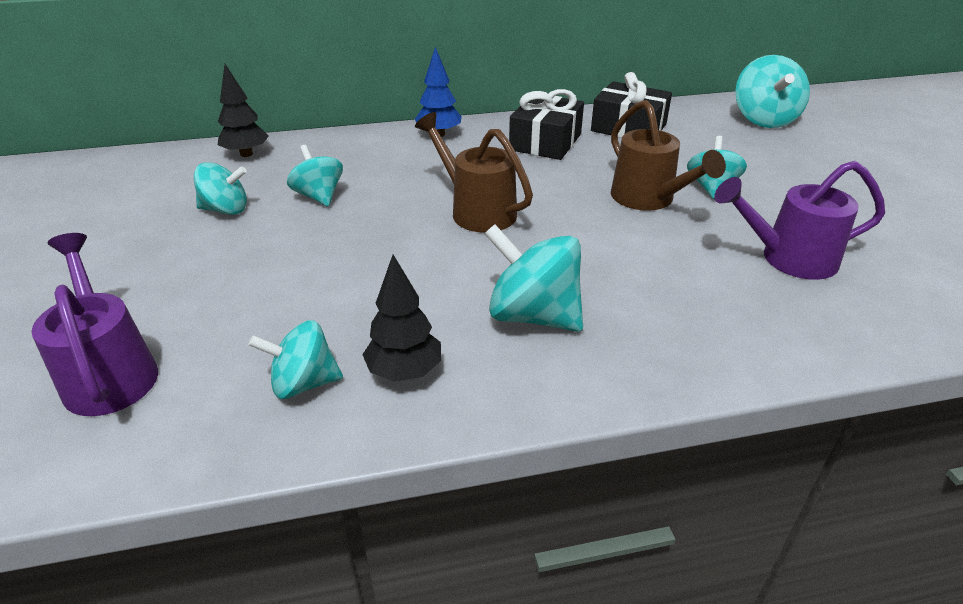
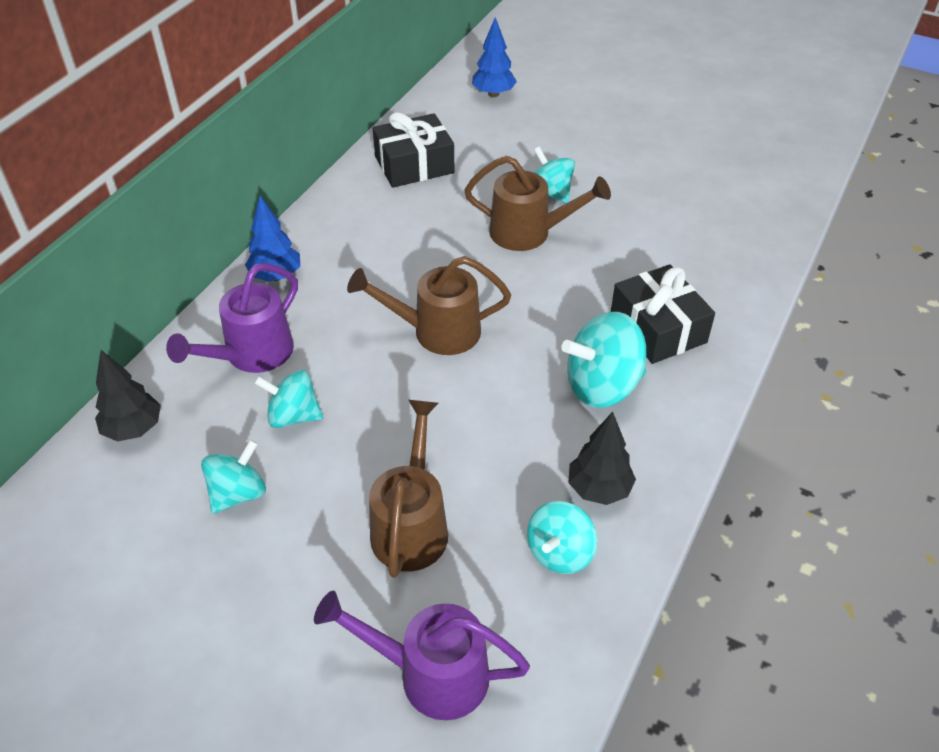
camera: 50 degrees left, 10 degrees up
(263, 290) = (412, 525): none -> brown watering can
(545, 142) = (376, 224): black gift -> black gift (658, 328)
(764, 120) = (493, 94): turquoise spinning top -> blue tree
(788, 259) = (665, 226): purple watering can -> purple watering can (251, 355)

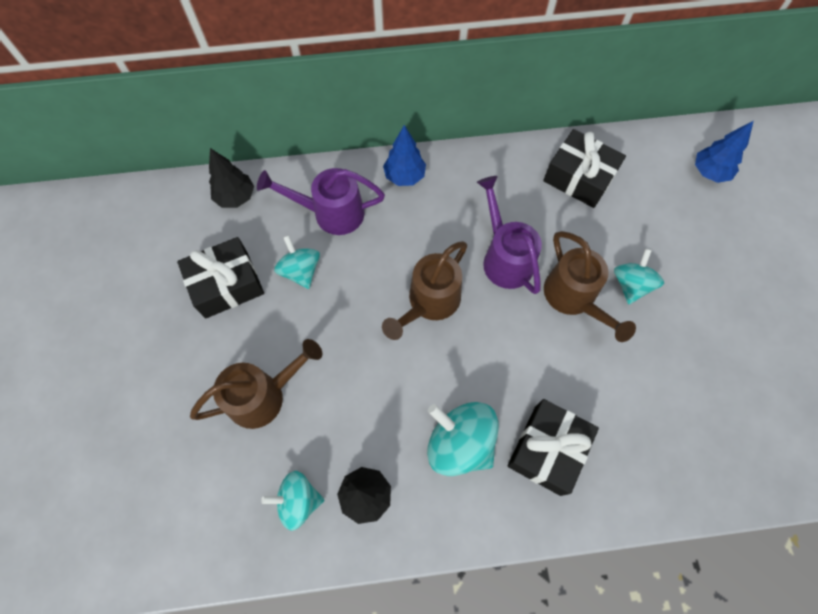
camera: 55 degrees right, 20 degrees up
(238, 493) = (226, 285): turquoise spinning top -> black gift
(430, 674) = (169, 477): purple watering can -> purple watering can (504, 257)
(436, 331) = (429, 303): brown watering can -> brown watering can turned 105 degrees counterclockwise

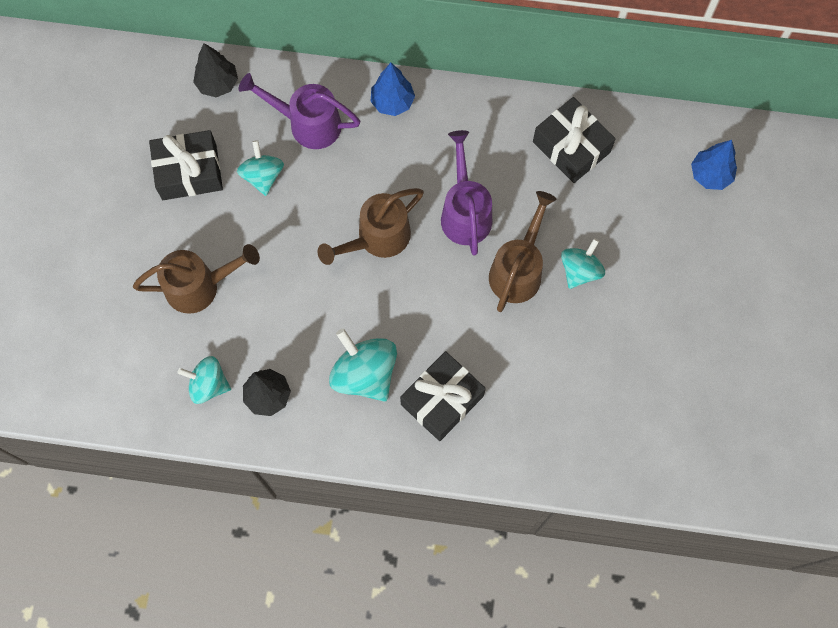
camera: 15 degrees right, 5 degrees up
(573, 298) = (518, 269): brown watering can -> brown watering can turned 150 degrees counterclockwise

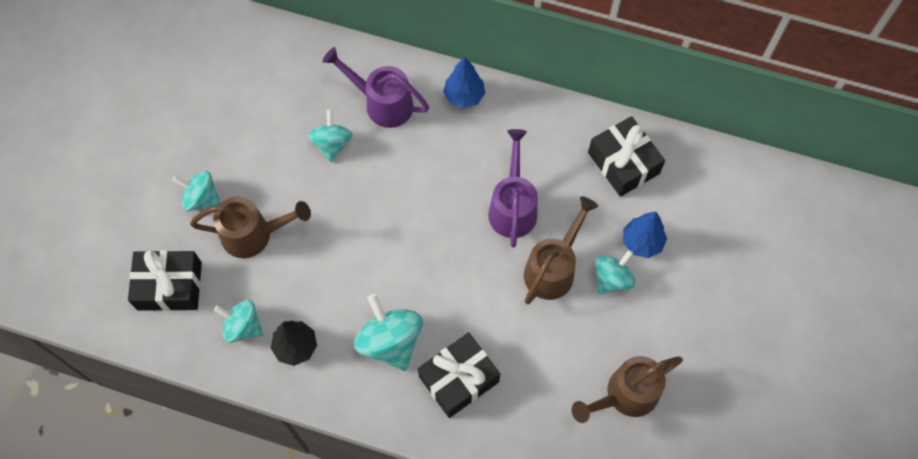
camera: 10 degrees right, 5 degrees down
(136, 257) = (201, 198): none -> turquoise spinning top
(189, 172) = (266, 129): black gift -> black gift (169, 286)
(218, 84) = (308, 55): black tree -> none
(377, 238) = (426, 217): brown watering can -> brown watering can (625, 395)
(710, 175) = (751, 210): blue tree -> blue tree (641, 242)

